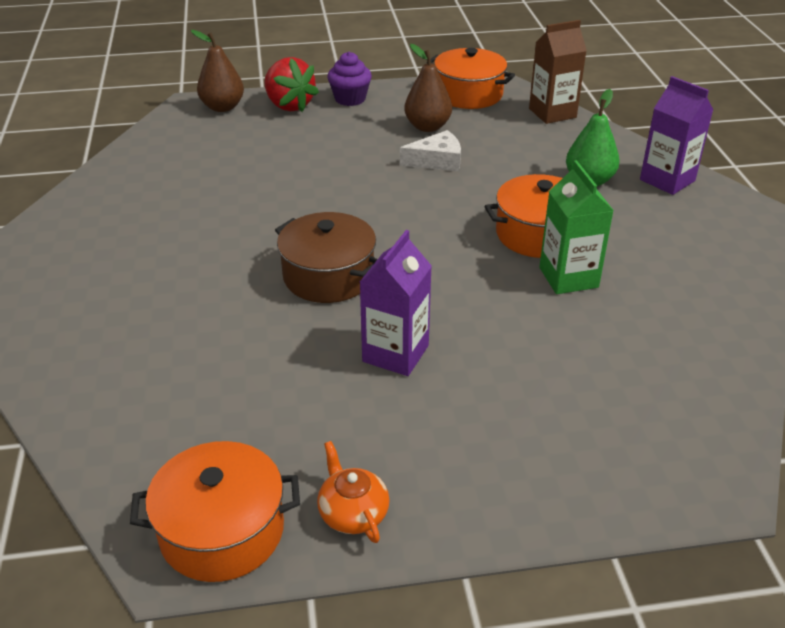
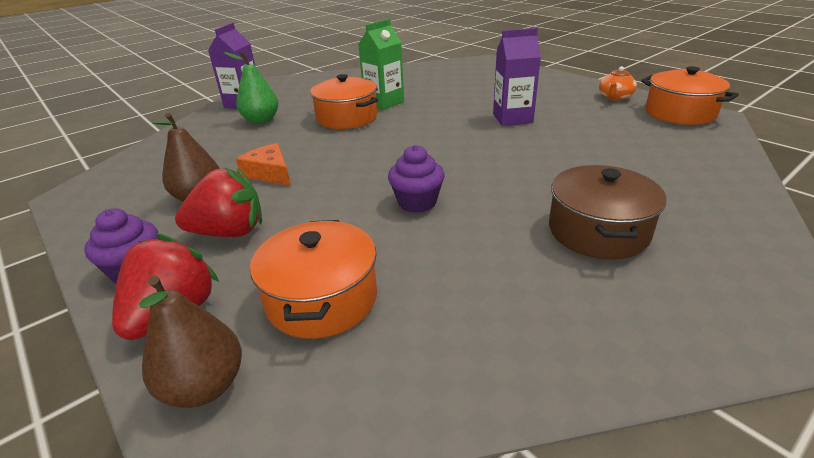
camera: 120 degrees left, 5 degrees down
(294, 211) = (417, 202): none -> purple cupcake
(328, 276) = (478, 157): brown pot -> brown pot (598, 231)
(357, 131) = (229, 232): none -> red strawberry
(437, 161) = (270, 173): white cheese -> orange cheese
(468, 94) = (106, 201): orange pot -> orange pot (322, 299)
(552, 113) = (144, 155): brown carton -> none

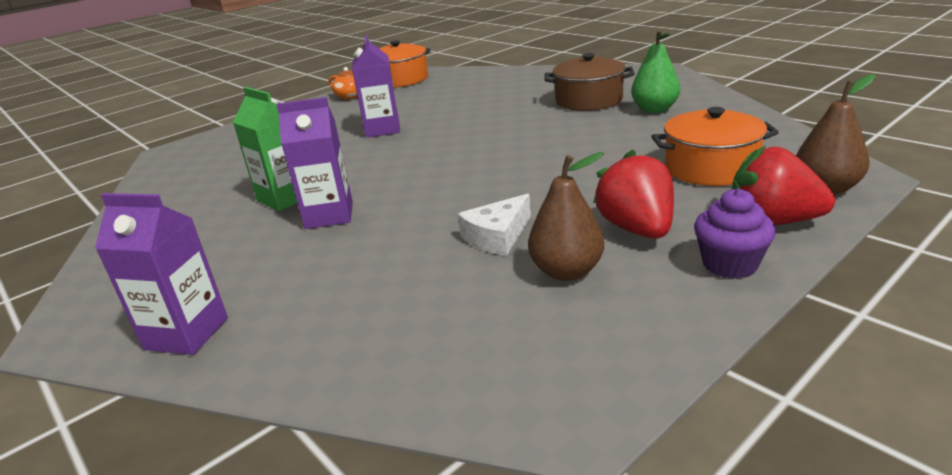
camera: 90 degrees left, 5 degrees down
(261, 120) = (297, 288): green pear -> green pear (654, 109)
(270, 173) = (497, 236): orange cheese -> white cheese
(347, 118) = (329, 215): orange pot -> purple carton
(417, 202) = (559, 152): purple cupcake -> none

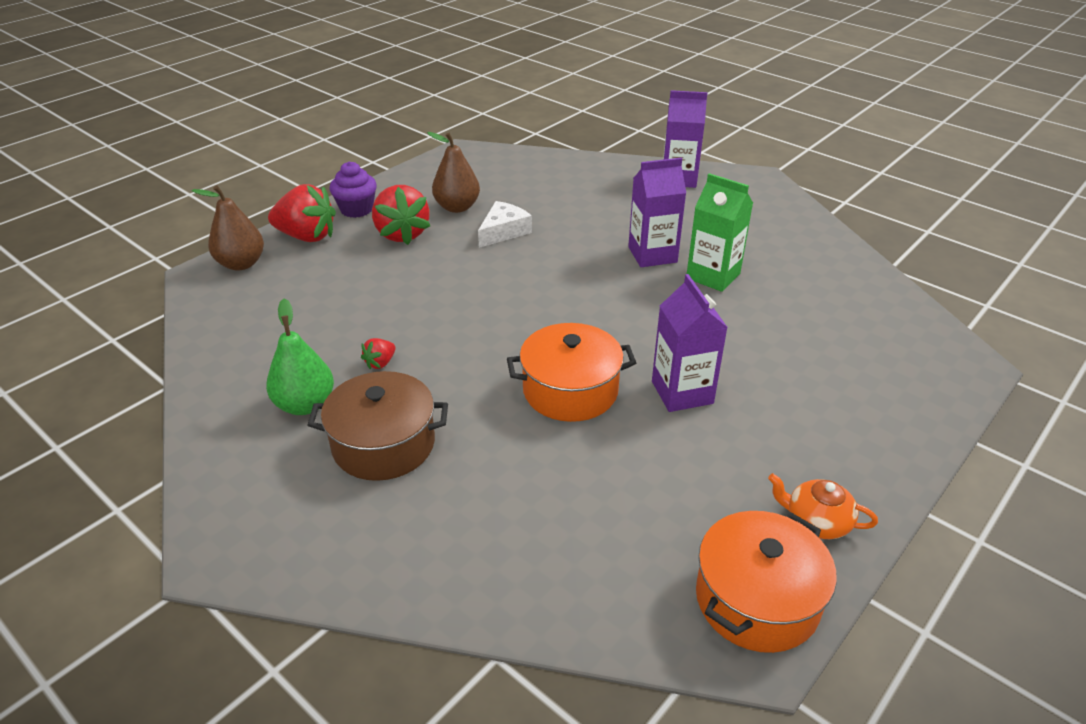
camera: 170 degrees right, 10 degrees up
(608, 129) = (380, 363): none -> red strawberry
(710, 168) = (311, 291): orange pot -> orange pot (570, 390)

